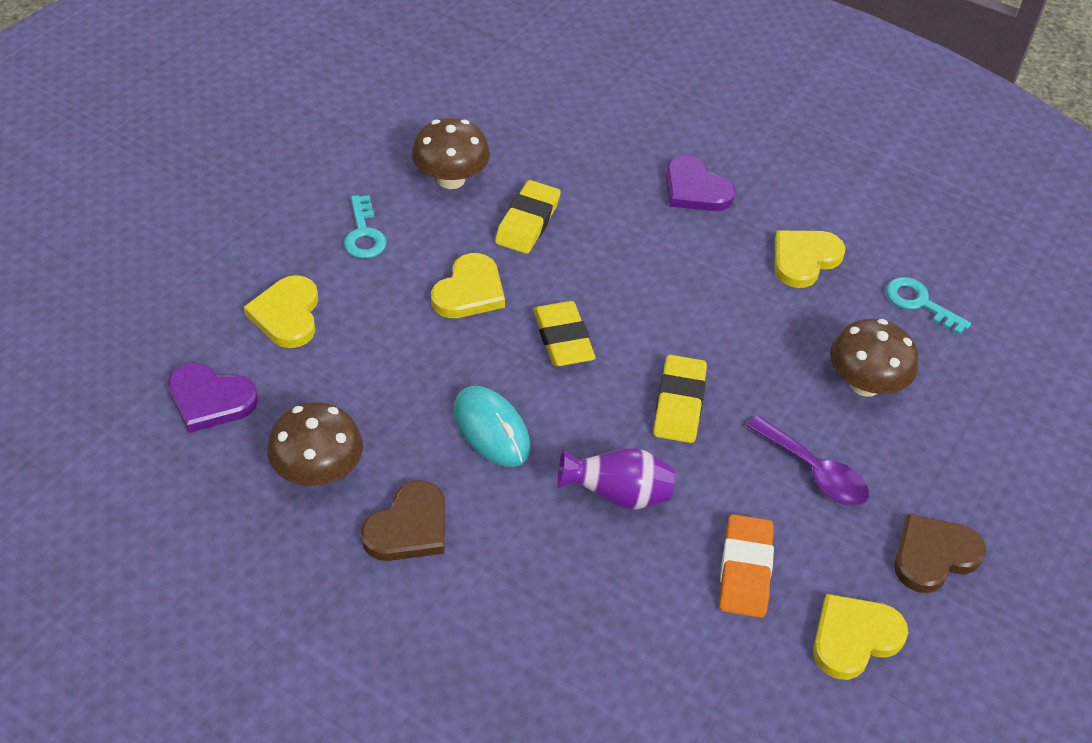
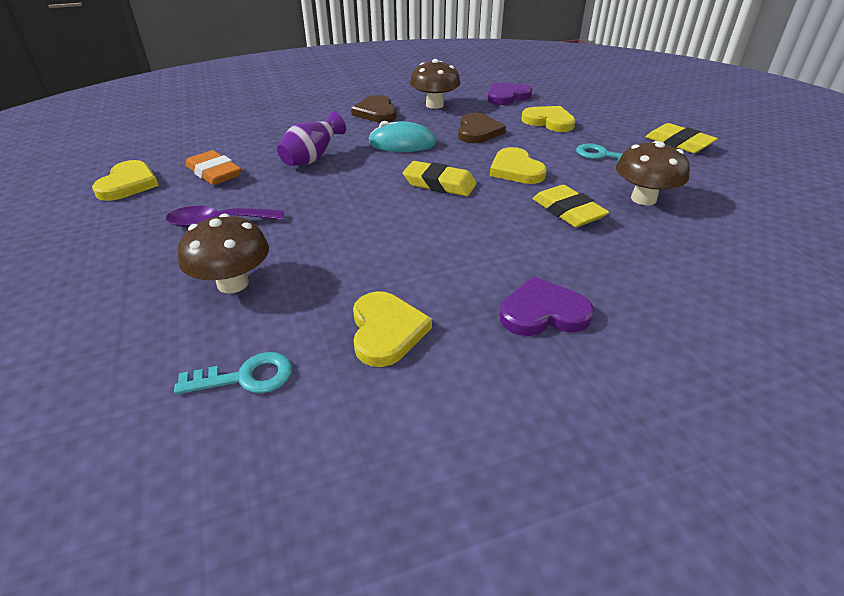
camera: 130 degrees right, 10 degrees down
(679, 403) = (337, 200): yellow eraser -> yellow eraser (678, 143)
(933, 555) = (100, 233): brown heart -> brown heart (478, 131)

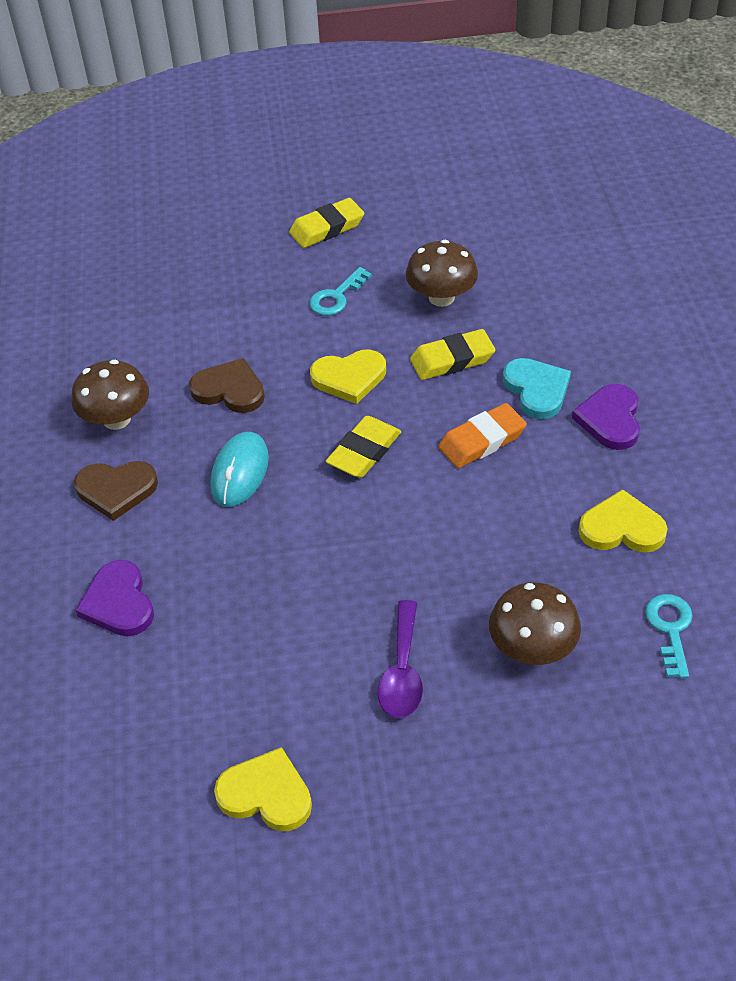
camera: 75 degrees left, 10 degrees up
(214, 173) = (262, 688): orange eraser -> orange eraser (482, 440)
(312, 159) = (255, 573): purple vase -> none
(507, 96) = (120, 335): purple heart -> purple heart (118, 602)
(549, 121) = (225, 316): yellow heart -> none
(558, 260) = (536, 390): none -> turquoise heart

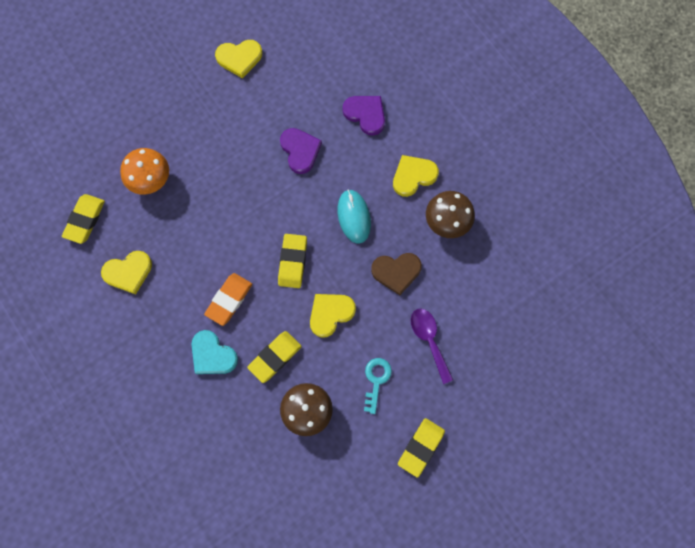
camera: 150 degrees right, 25 degrees up
(116, 490) = (413, 176): brown heart -> yellow heart
(402, 671) = (207, 140): purple spoon -> purple spoon (429, 340)
(532, 648) = (150, 179): brown mushroom -> orange mushroom
(610, 419) = (160, 350): purple heart -> purple heart (300, 151)
(670, 629) = (85, 220): turquoise key -> yellow eraser

